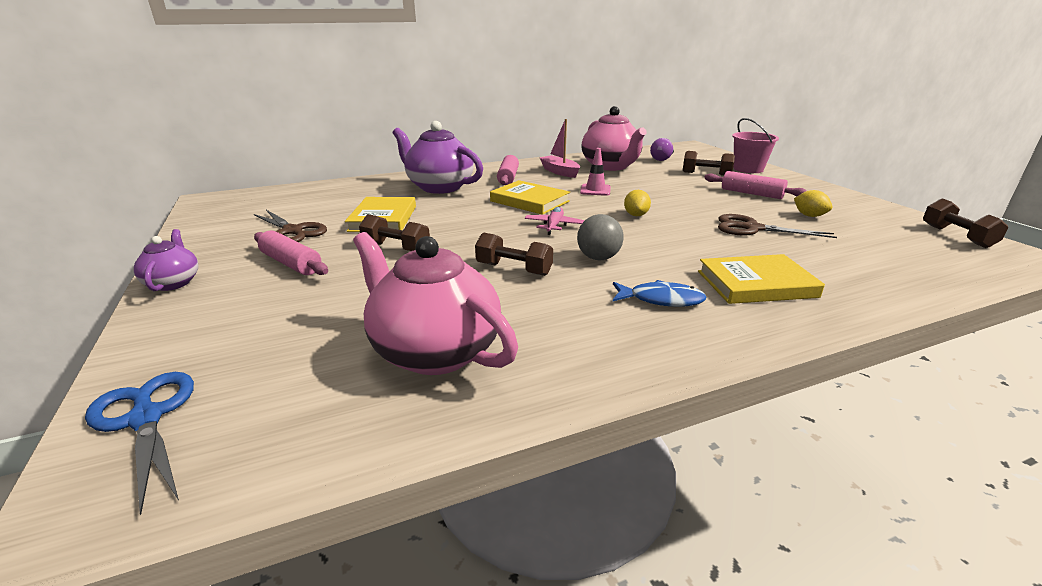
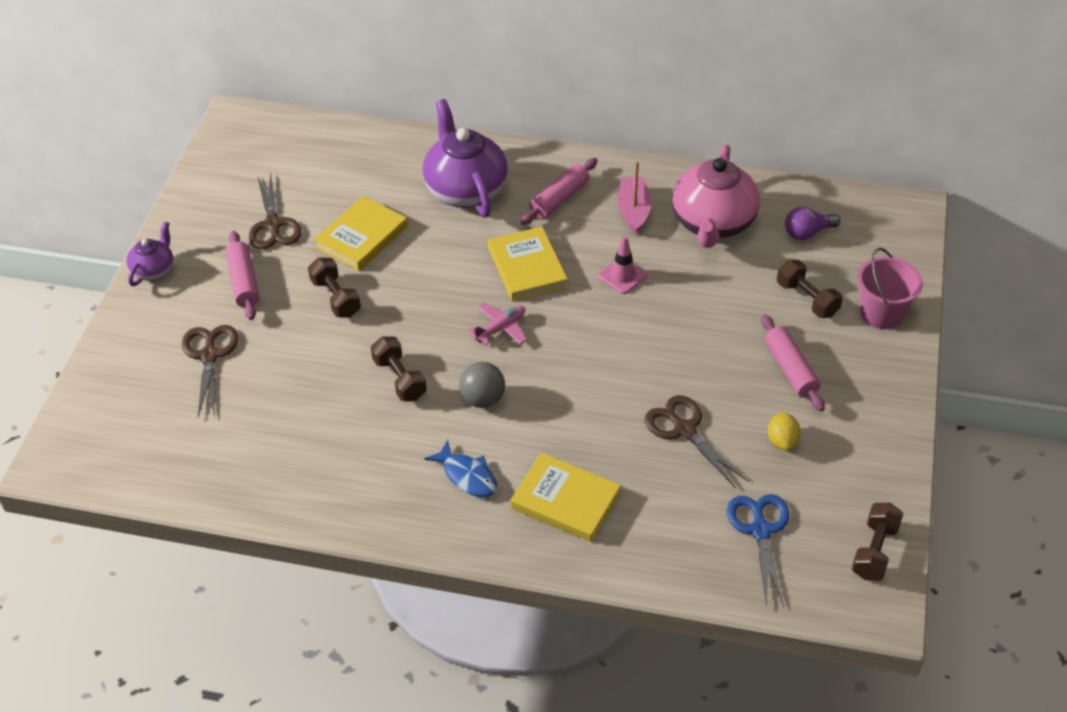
camera: 35 degrees right, 20 degrees up
(146, 418) = (93, 414): blue scissors -> blue scissors (760, 530)
(293, 315) = (210, 355): none -> brown scissors
(435, 351) = (268, 442): pink teapot -> none
(636, 215) = (602, 348): yellow lemon -> none

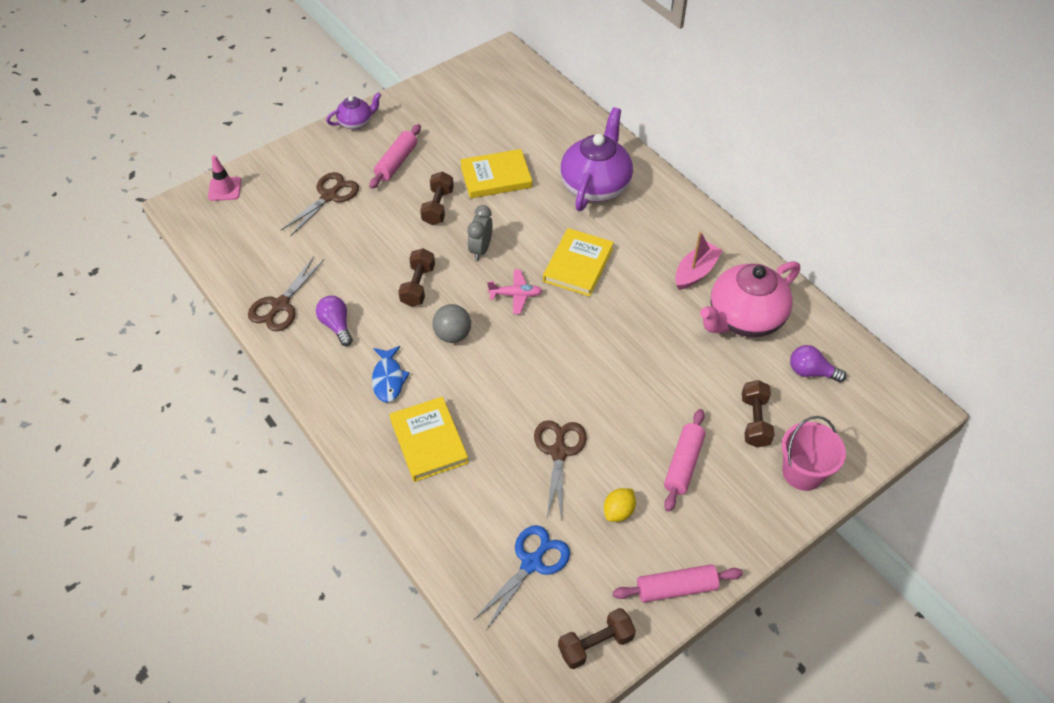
camera: 40 degrees right, 5 degrees up
(273, 225) = (452, 136): brown scissors -> brown scissors (280, 305)
(361, 465) = (336, 325): none -> purple light bulb
(422, 310) = (481, 249): none -> grey clock
(559, 199) = (652, 231): pink rolling pin -> pink rolling pin (676, 588)
(622, 276) = (636, 313): pink traffic cone -> pink traffic cone (224, 189)

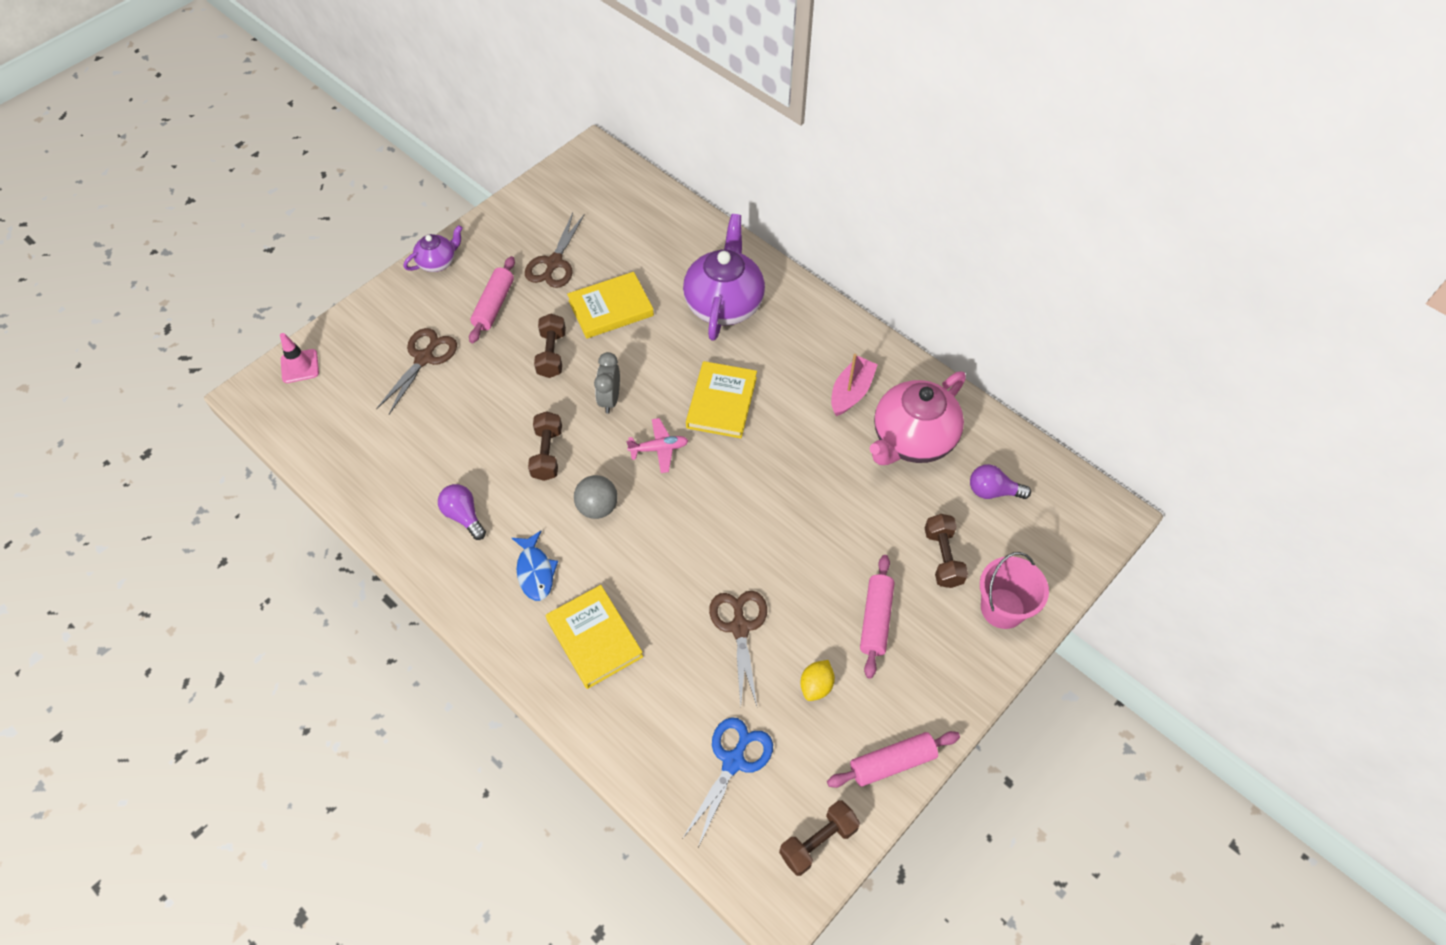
camera: 10 degrees left, 5 degrees up
(280, 305) = (394, 501): brown scissors -> brown scissors (554, 263)

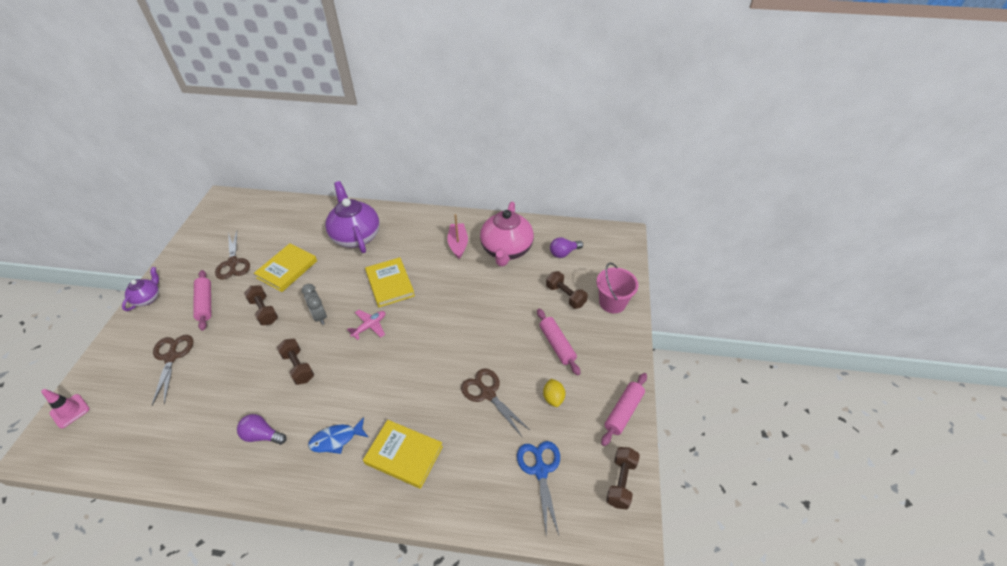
camera: 35 degrees left, 10 degrees down
(535, 571) = (336, 439): blue fish -> blue fish turned 120 degrees clockwise
(597, 507) = (353, 378): grey ball -> none

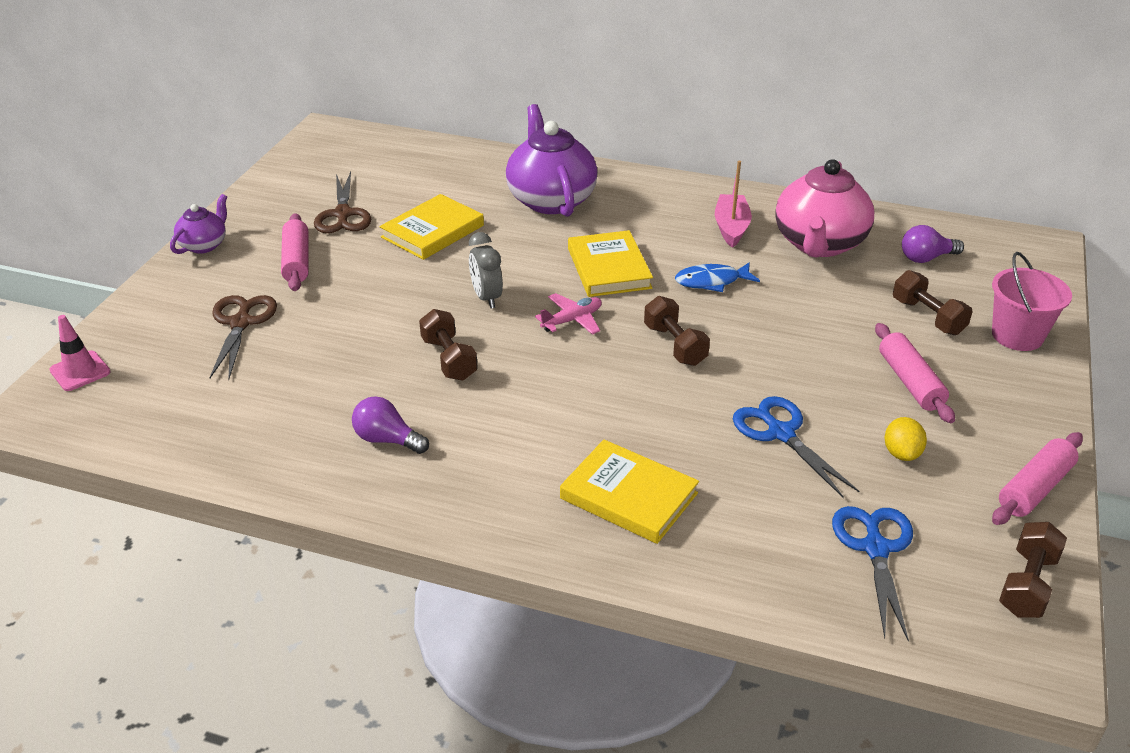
camera: 10 degrees right, 10 degrees down
(264, 311) = (393, 281): brown dumbbell -> brown dumbbell (674, 345)
(336, 439) = (512, 460): blue fish -> blue fish (712, 281)
(488, 393) = (781, 433): brown scissors -> blue scissors

